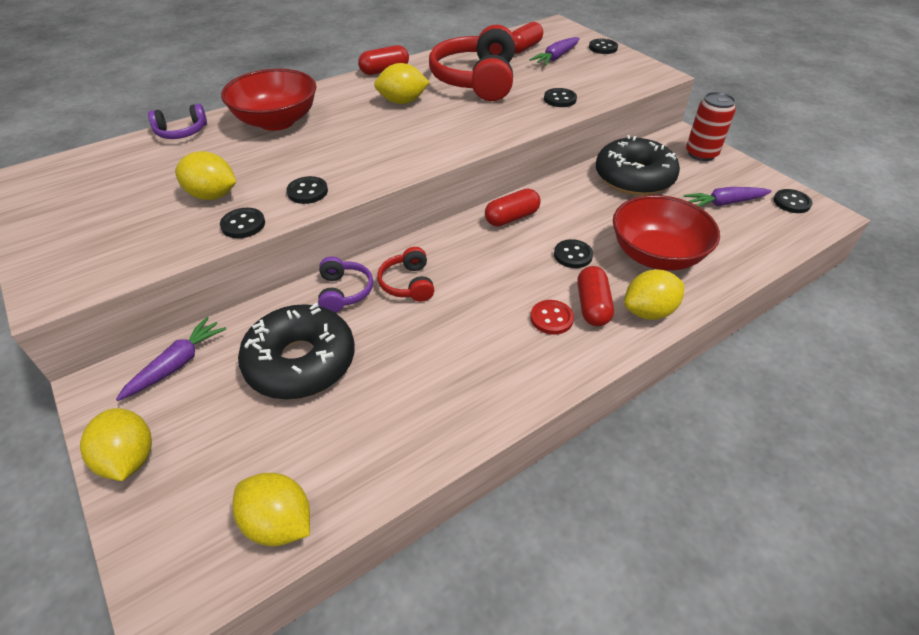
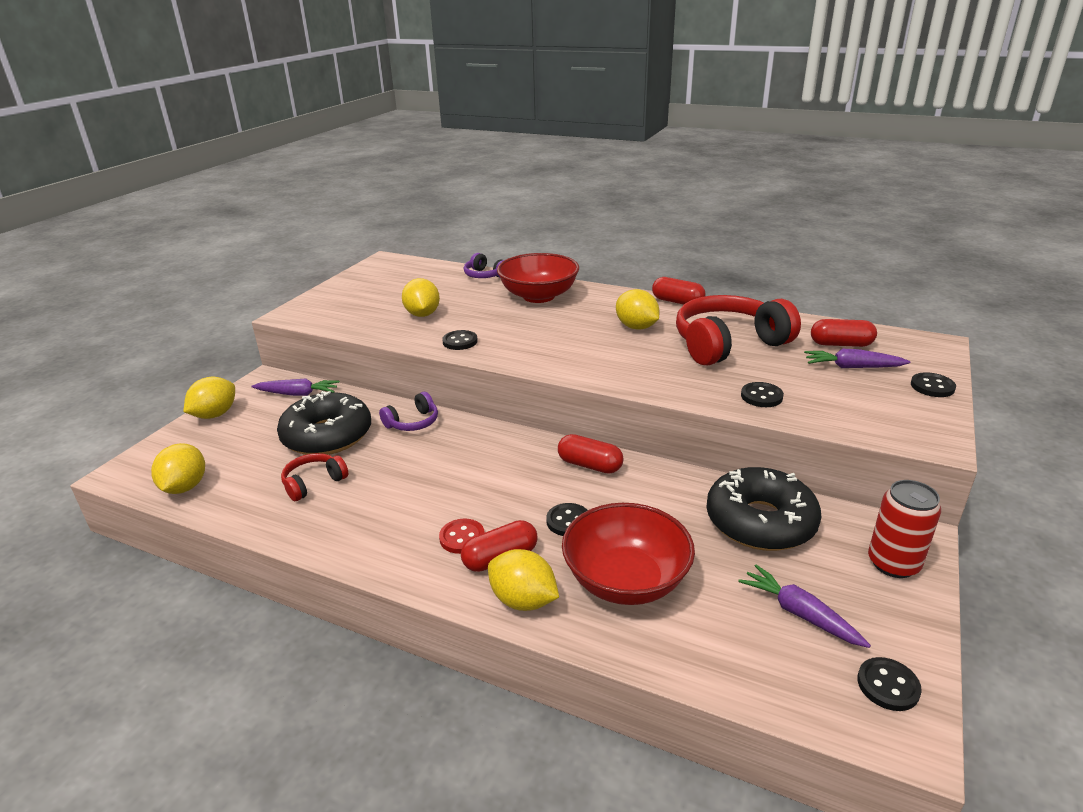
camera: 60 degrees right, 15 degrees down
(243, 224) = (400, 337): black button -> none
(408, 284) = (446, 446): red headphones -> red headphones (313, 483)

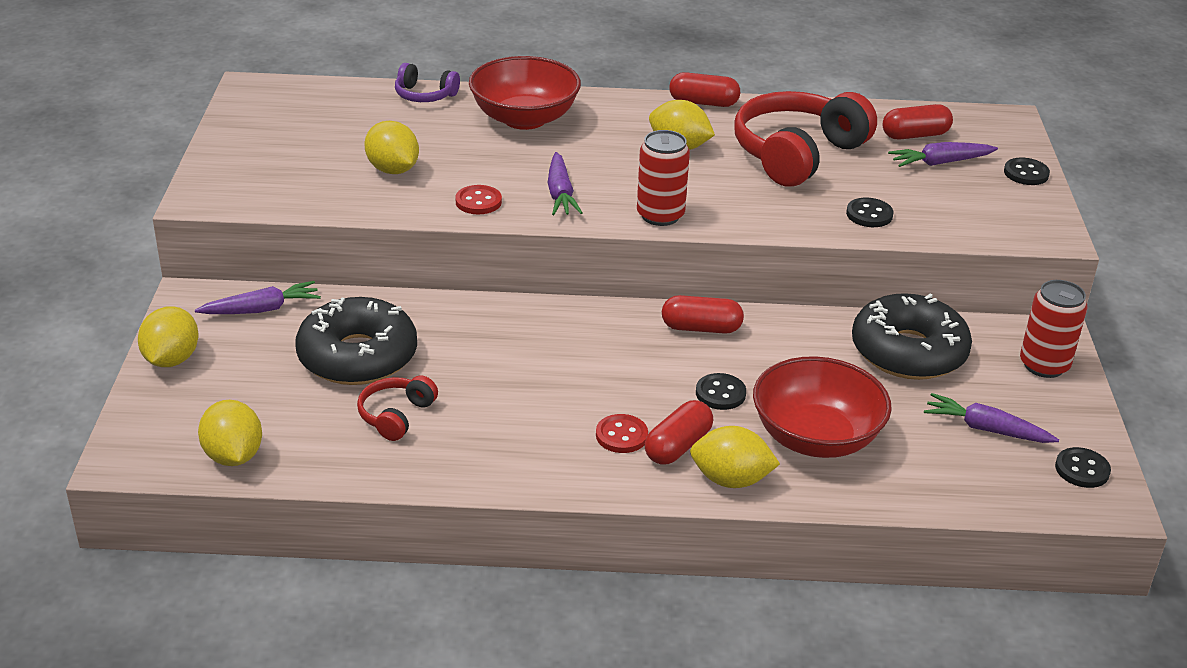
camera: 25 degrees left, 5 degrees up
(413, 422) = (453, 318): purple headphones -> none
(460, 341) = (478, 202): black button -> red button
(522, 345) = (560, 193): none -> purple carrot
(584, 370) = (660, 215): none -> red can

